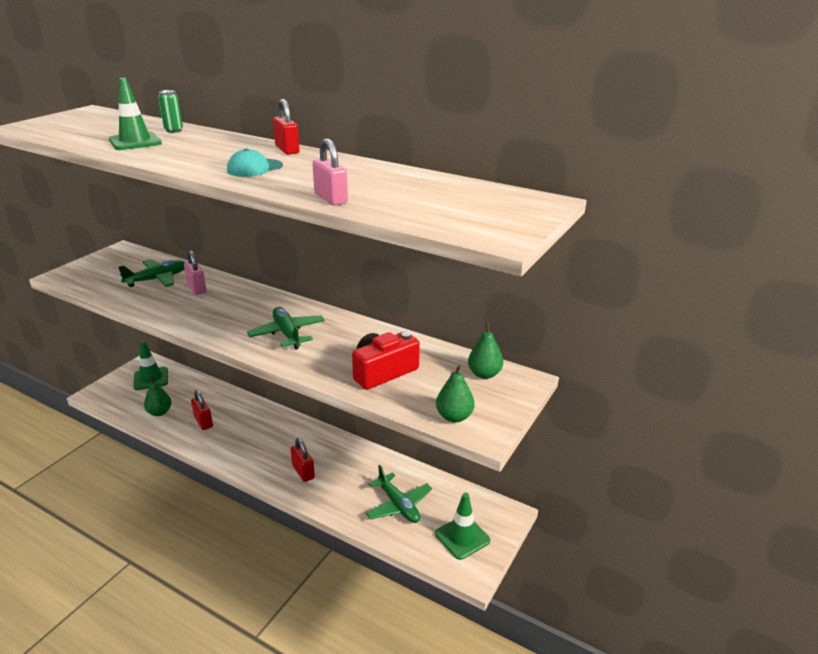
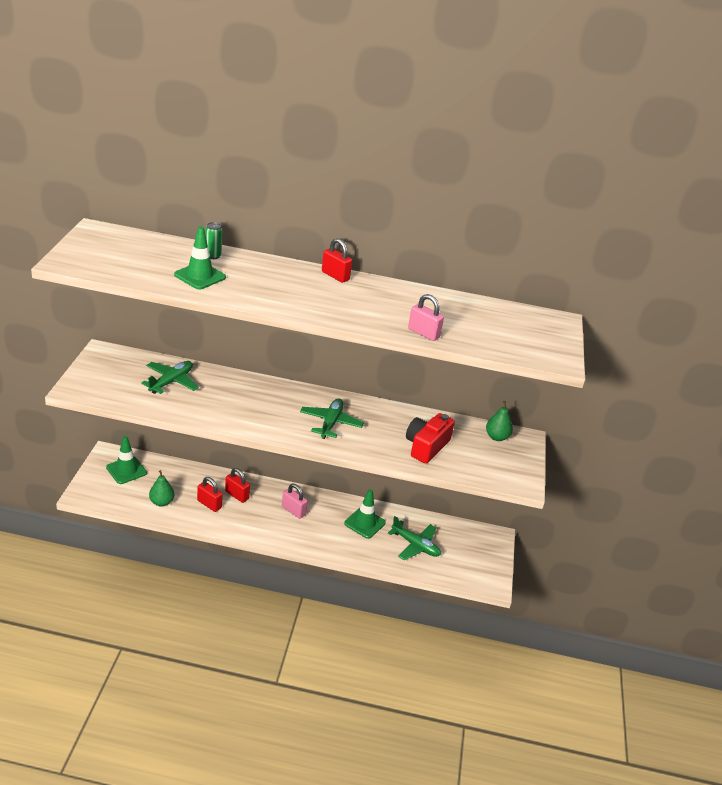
camera: 25 degrees left, 5 degrees up
(197, 288) = (216, 387): pink padlock -> pink padlock (293, 511)
(254, 168) = (335, 303): turquoise cap -> none
(287, 334) = (330, 423): green plane -> green plane turned 60 degrees clockwise
(303, 472) = (326, 533): red padlock -> red padlock (237, 495)
(454, 417) = (497, 475): green pear -> none
(462, 537) = (473, 560): green traffic cone -> green traffic cone (364, 523)

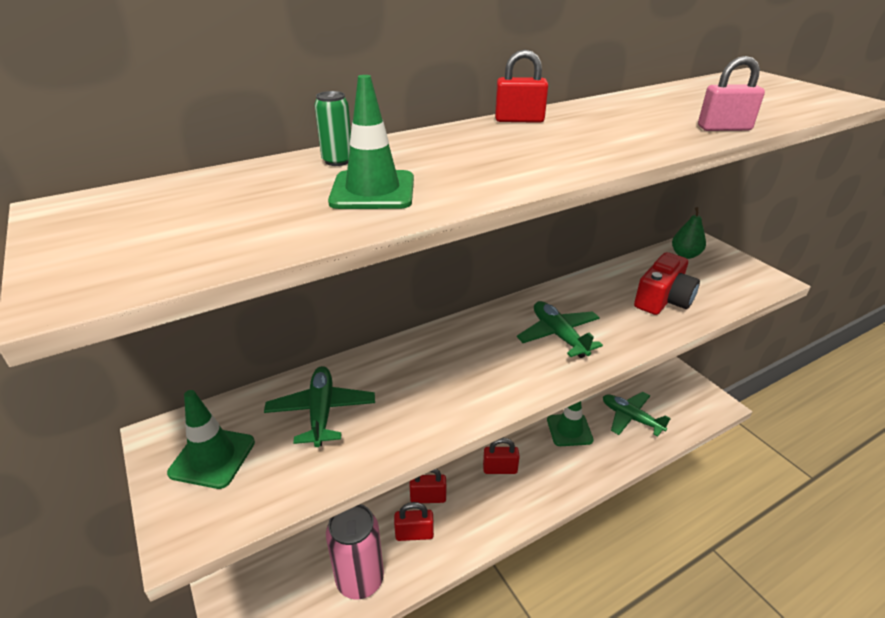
camera: 35 degrees left, 0 degrees up
(126, 470) = (268, 573): green traffic cone -> green traffic cone (212, 457)
(161, 502) = (360, 579): green pear -> pink can
(293, 511) = (500, 469): pink padlock -> red padlock
(415, 545) = (631, 418): green plane -> green plane turned 135 degrees counterclockwise
(426, 446) = (663, 299): red camera -> red camera turned 135 degrees counterclockwise

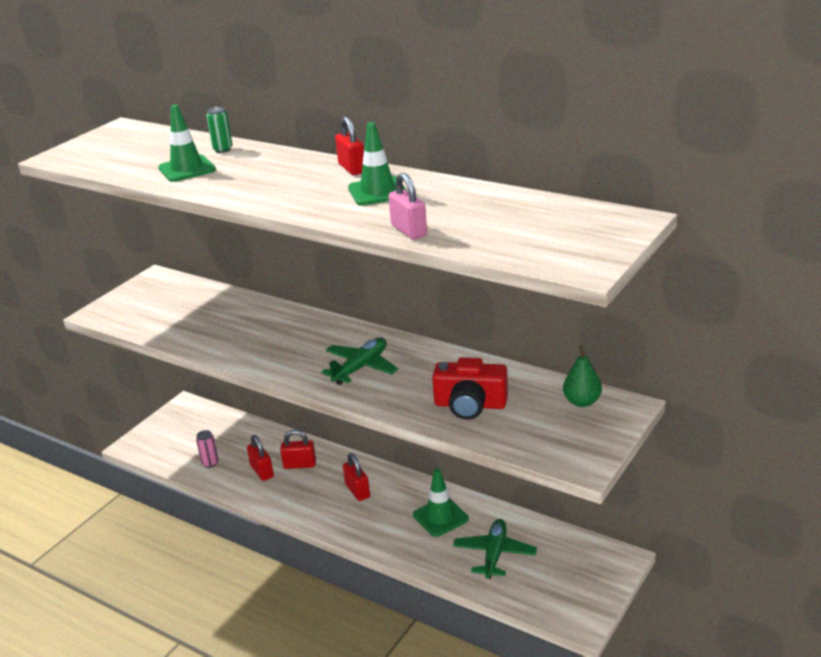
camera: 65 degrees right, 5 degrees down
(212, 457) = (148, 297): green traffic cone -> green traffic cone (377, 192)
(321, 412) = (205, 311): green plane -> none
(360, 579) = (210, 463): pink can -> pink can, size x0.46
(428, 498) = (300, 465): red padlock -> red padlock turned 60 degrees counterclockwise

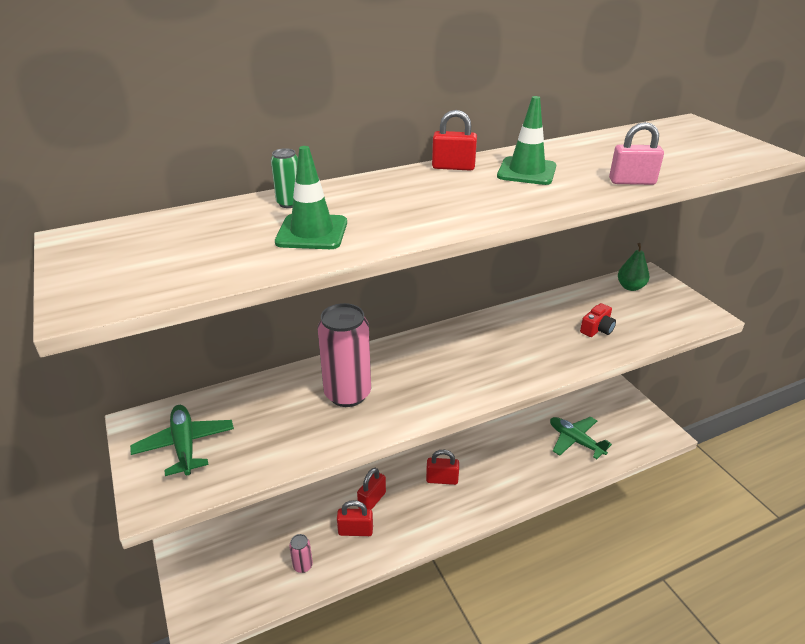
camera: 60 degrees left, 5 degrees up
(250, 328) = (347, 394): none -> pink can
(361, 367) = (491, 357): green plane -> green plane (185, 445)
(440, 517) = (513, 448): green traffic cone -> none
(470, 405) = (597, 329): red camera -> red camera, size x0.58

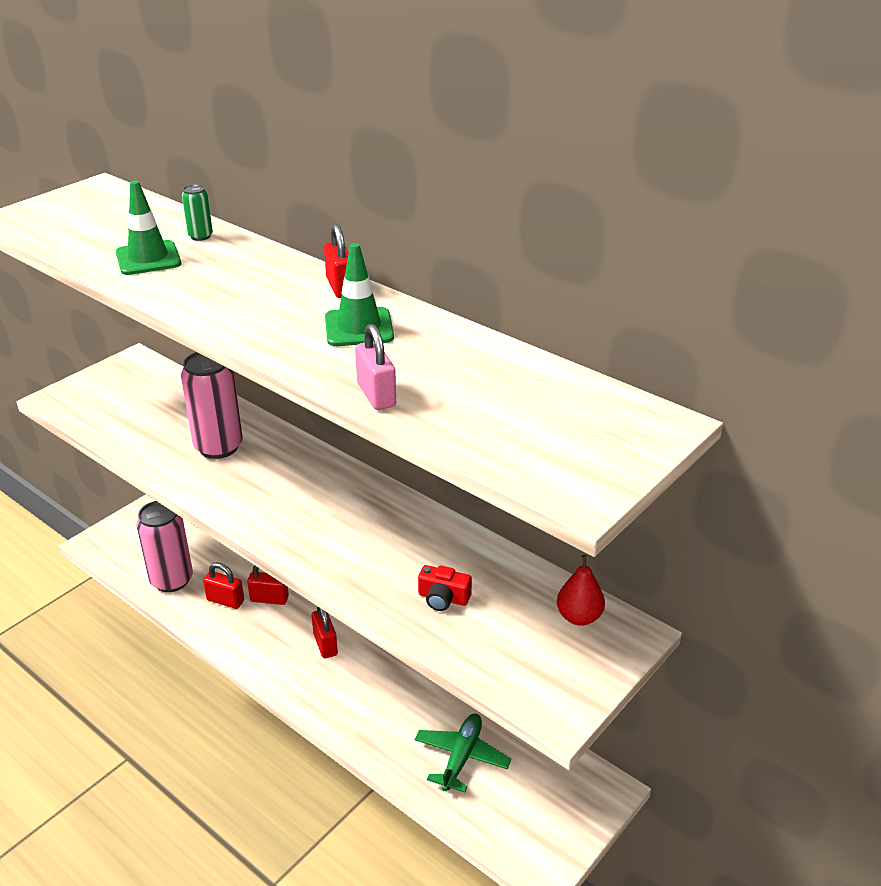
camera: 65 degrees right, 0 degrees up
(185, 445) = (117, 389): green plane -> none
(303, 565) = (171, 580): pink can -> pink can, size x2.17
(355, 531) = (225, 600): red padlock -> red padlock turned 45 degrees counterclockwise
(630, 287) = (579, 617): green pear -> red pear

